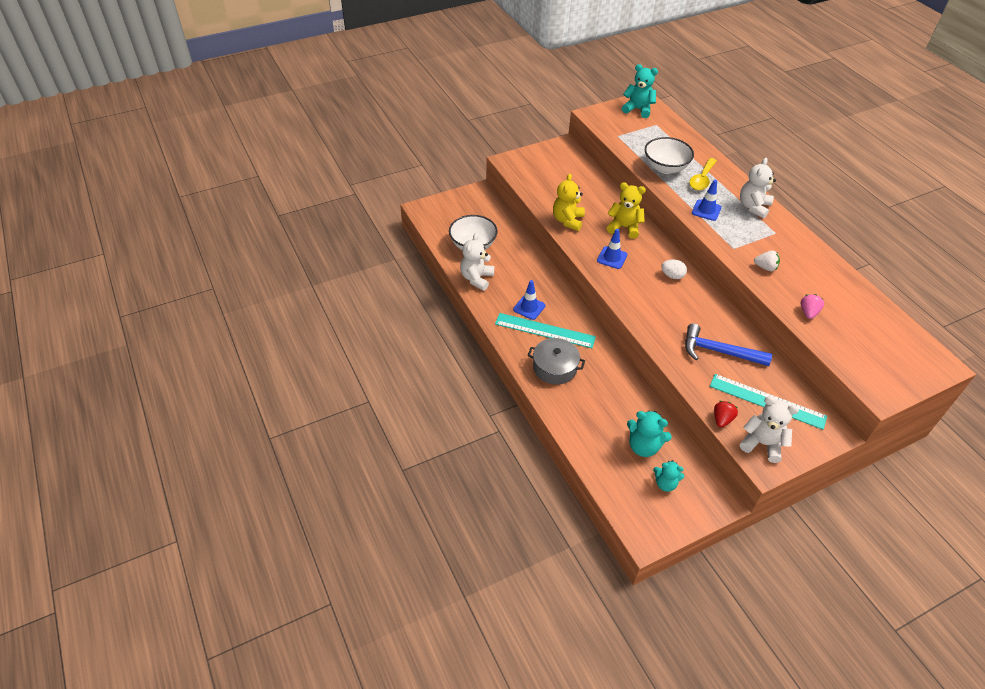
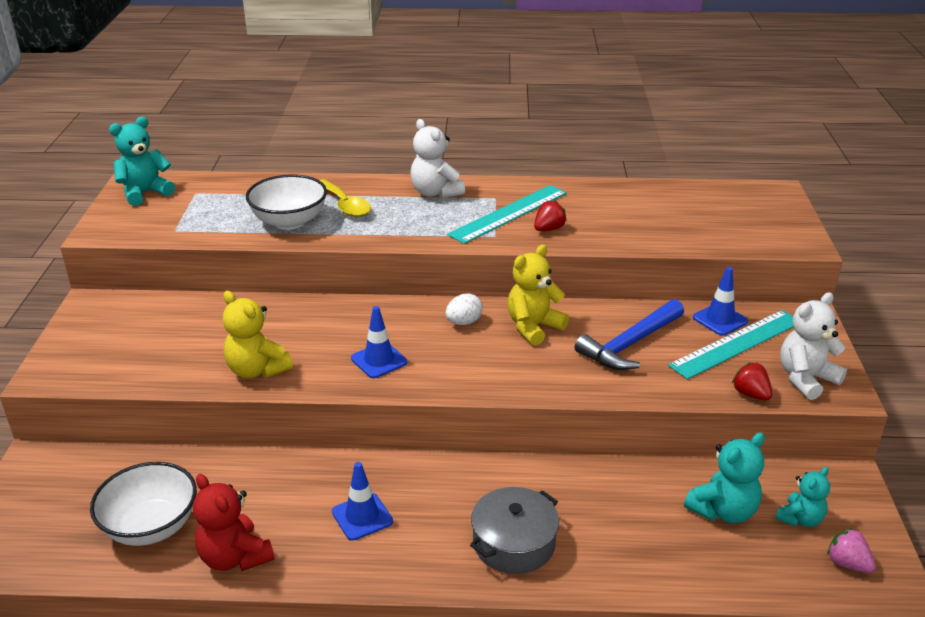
camera: 60 degrees left, 15 degrees down
(476, 278) = (234, 557): white teddy bear -> red teddy bear
(545, 330) = (426, 519): turquoise ruler -> turquoise ruler (509, 213)
(624, 227) = (330, 322): yellow teddy bear -> yellow teddy bear (533, 327)
(706, 210) = (406, 226): blue traffic cone -> blue traffic cone (720, 319)
(765, 267) = (548, 229): white strawberry -> red strawberry
(808, 312) = (647, 233): pink strawberry -> pink strawberry (847, 563)

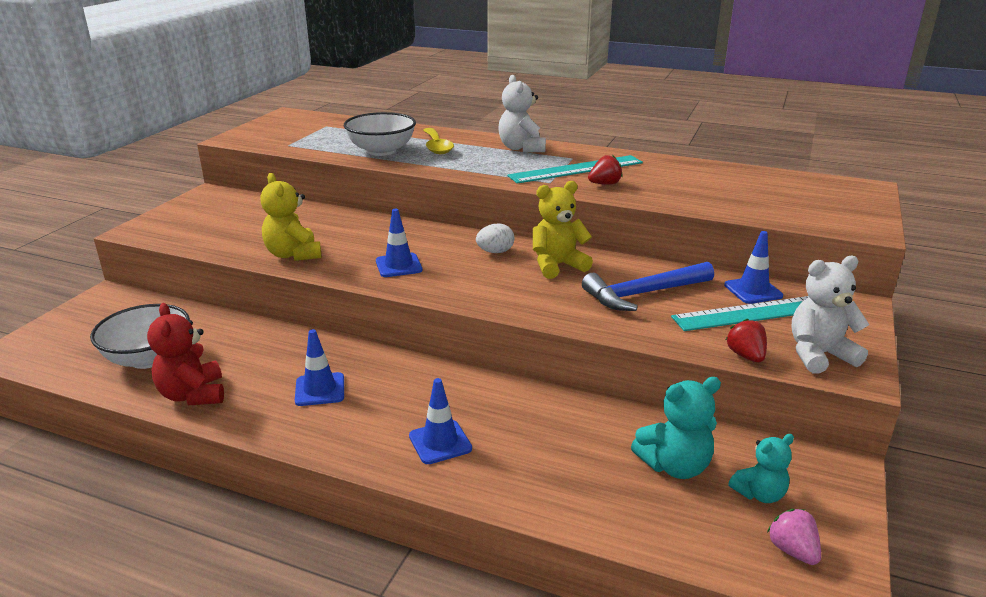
camera: 20 degrees right, 5 degrees down
(145, 193) = (288, 121): turquoise teddy bear -> none
(514, 543) = (440, 442): grey pot -> blue traffic cone

